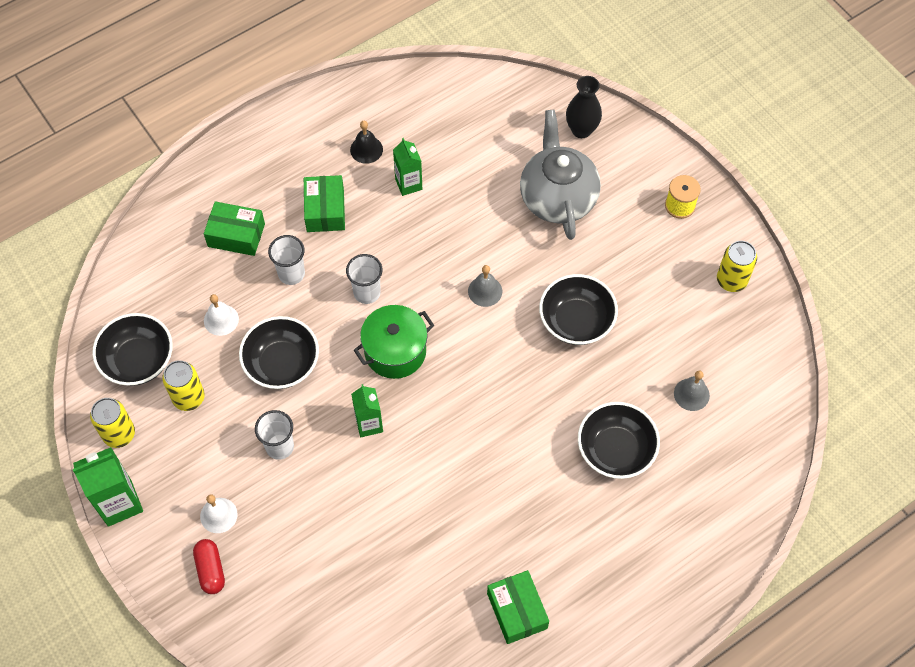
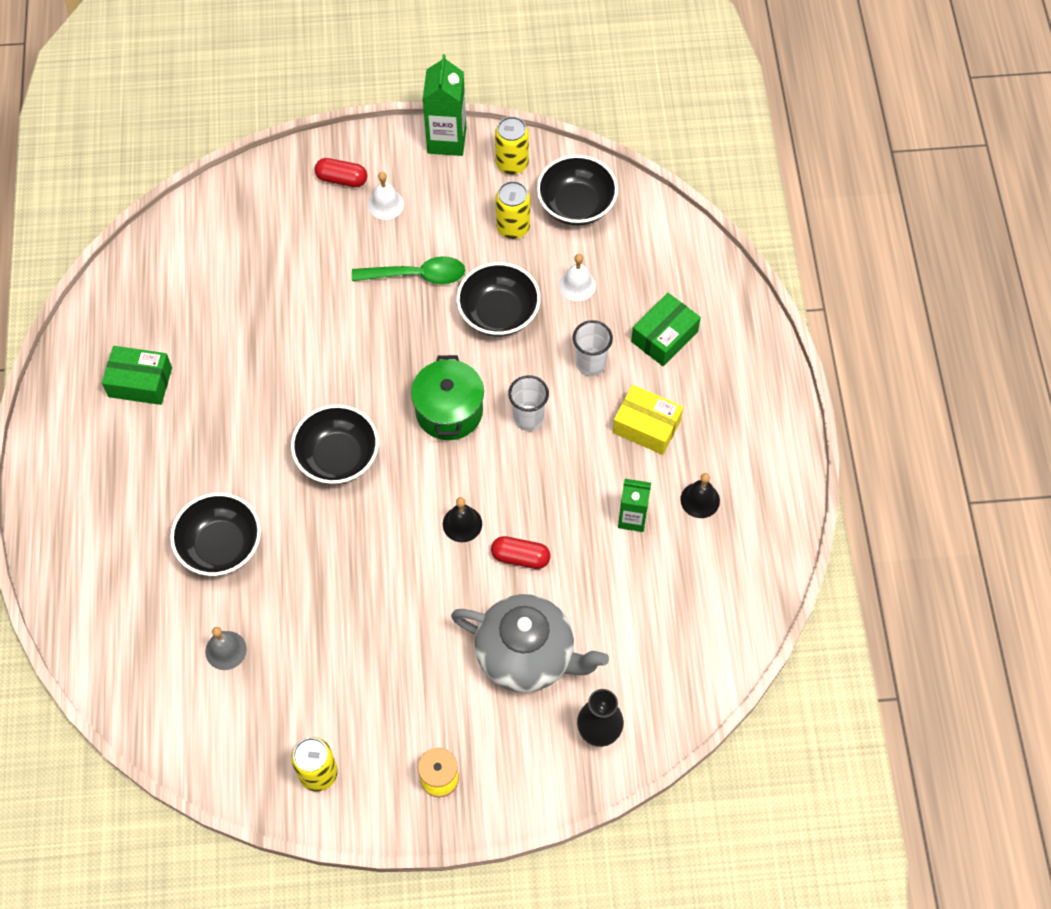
camera: 120 degrees right, 0 degrees up
(279, 447) = (417, 275): white cup -> green spoon
(325, 210) = (646, 426): green box -> yellow box
(369, 424) = (390, 354): green carton -> none
(485, 291) = (462, 524): grey bell -> black bell
(486, 239) = (520, 557): none -> red capsule
(576, 321) = (374, 589): black bowl -> black bowl (338, 457)

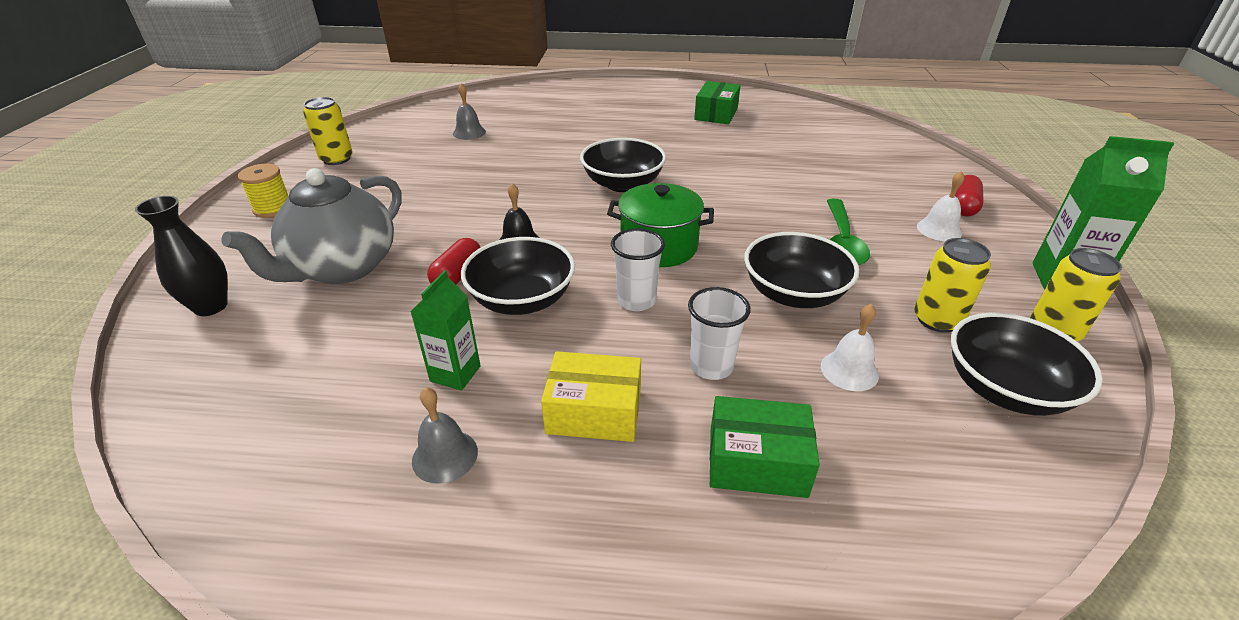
camera: 100 degrees right, 25 degrees down
(220, 546) = (558, 134): black bowl -> black bowl (522, 300)
(646, 426) = (594, 411): yellow box -> yellow box turned 60 degrees clockwise
(664, 336) = (757, 461): green box -> green box turned 45 degrees counterclockwise
(700, 500) = (445, 456): black bell -> grey bell

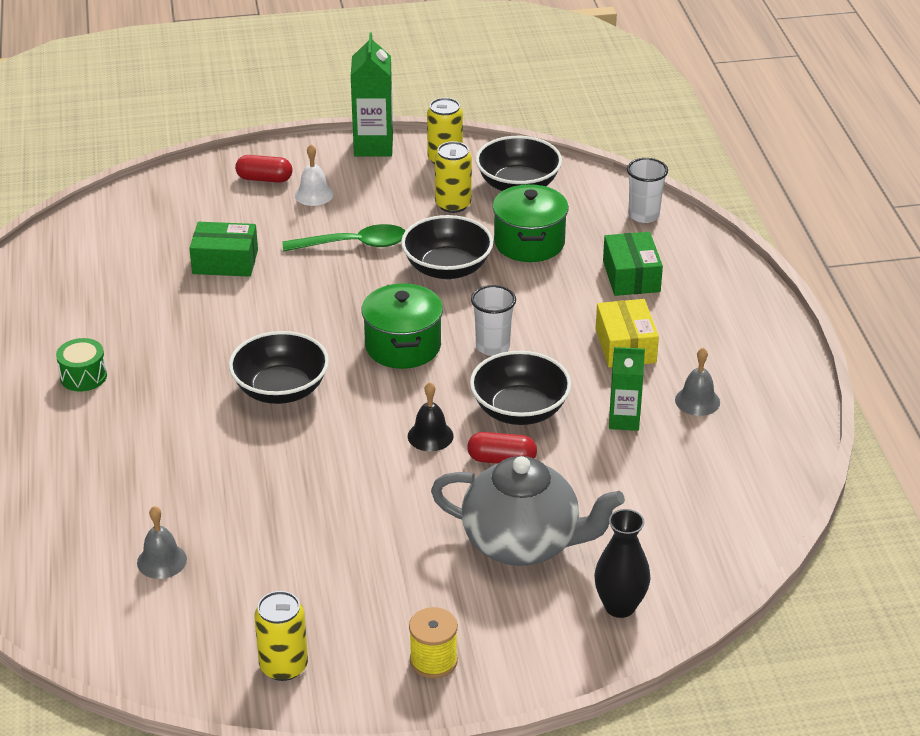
camera: 105 degrees left, 0 degrees up
(673, 121) = (83, 376): none -> green drum
(711, 366) = (554, 301): white cup -> white cup (644, 215)
(716, 114) = (50, 342): green box -> green box (225, 262)
(849, 370) = (529, 243): white bell -> green pot

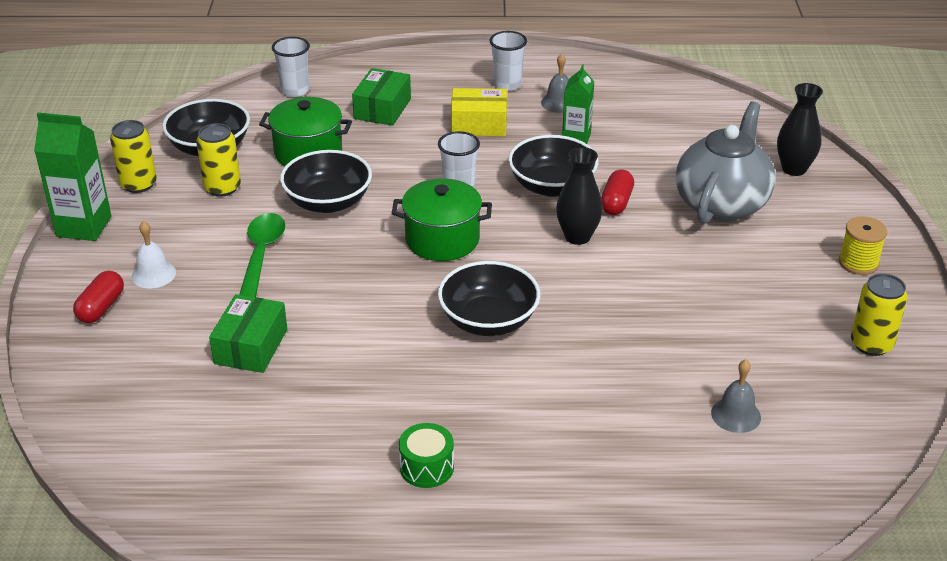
camera: 80 degrees left, 0 degrees up
(430, 436) = (577, 237): black bell -> black vase
(631, 276) = (382, 109): green box -> green box turned 75 degrees counterclockwise
(721, 357) = (507, 84): none -> white cup

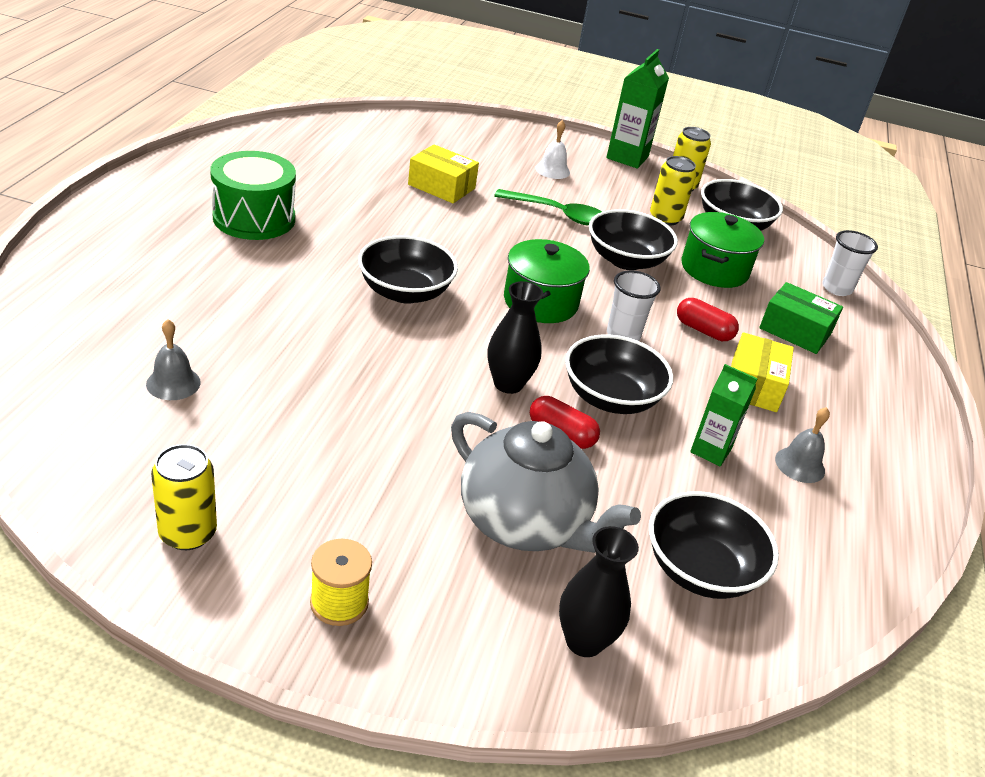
camera: 100 degrees right, 0 degrees up
(101, 307) = (521, 146): red capsule -> red capsule (703, 330)
(251, 346) = (441, 186): green box -> yellow box
(426, 467) = (254, 218): green drum -> green drum, size x1.85
(507, 84) = (848, 435): white cup -> none
(697, 134) = (700, 569): none -> black bowl

